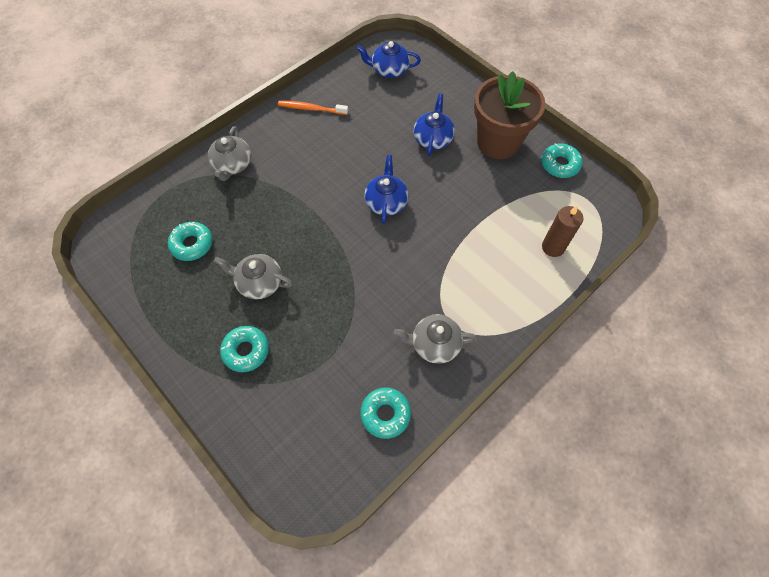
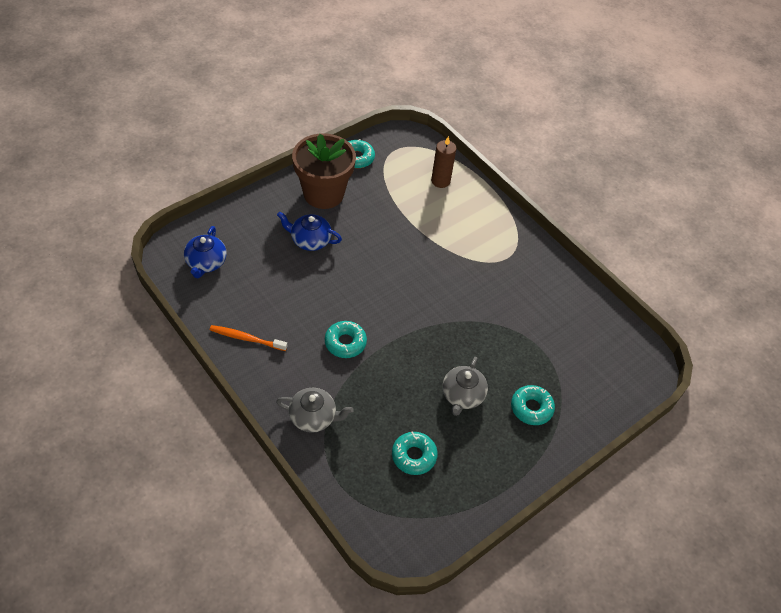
camera: 90 degrees left, 10 degrees down
(311, 109) = (246, 338): orange toothbrush -> orange toothbrush turned 90 degrees clockwise
(385, 414) = (584, 311): turquoise donut -> turquoise donut (345, 343)
(386, 202) = (381, 286): blue teapot -> none
(434, 344) = (525, 272): grey teapot -> none

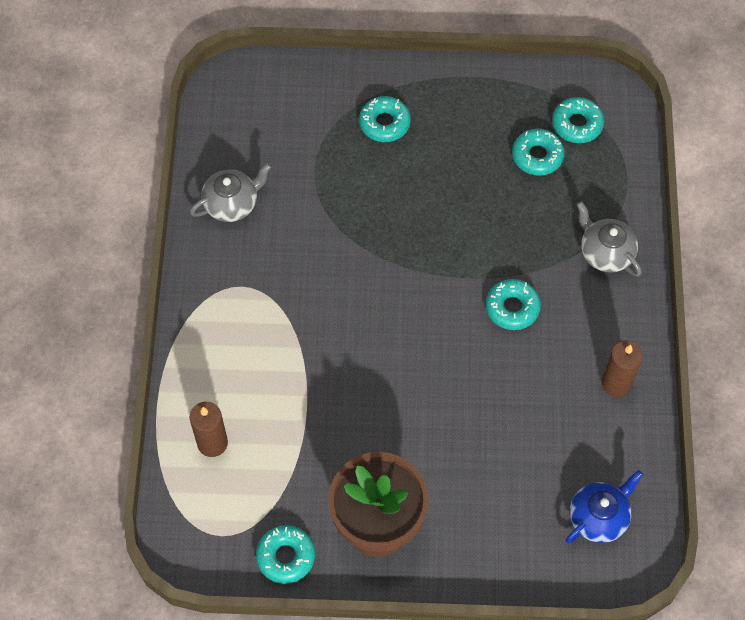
camera: 135 degrees left, 10 degrees up
(246, 338) = (616, 383): orange toothbrush -> brown candle
(310, 240) = (450, 465): blue teapot -> none
(407, 502) = (577, 124): none -> turquoise donut
(462, 395) = (440, 177): grey teapot -> grey teapot (232, 203)

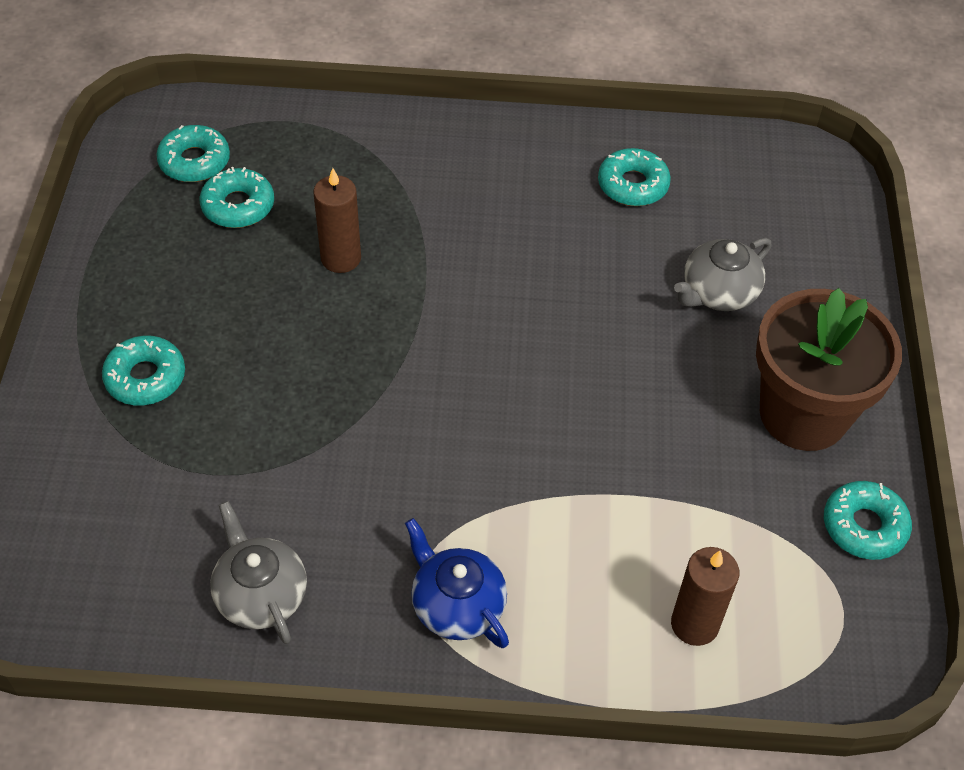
camera: 90 degrees left, 10 degrees down
(512, 308) = (474, 249): turquoise donut -> turquoise donut (632, 185)
(599, 517) = (763, 189): blue teapot -> blue teapot (456, 605)
(605, 252) = (398, 151): grey teapot -> grey teapot (718, 293)
(616, 383) = (585, 158): brown candle -> brown candle (341, 258)

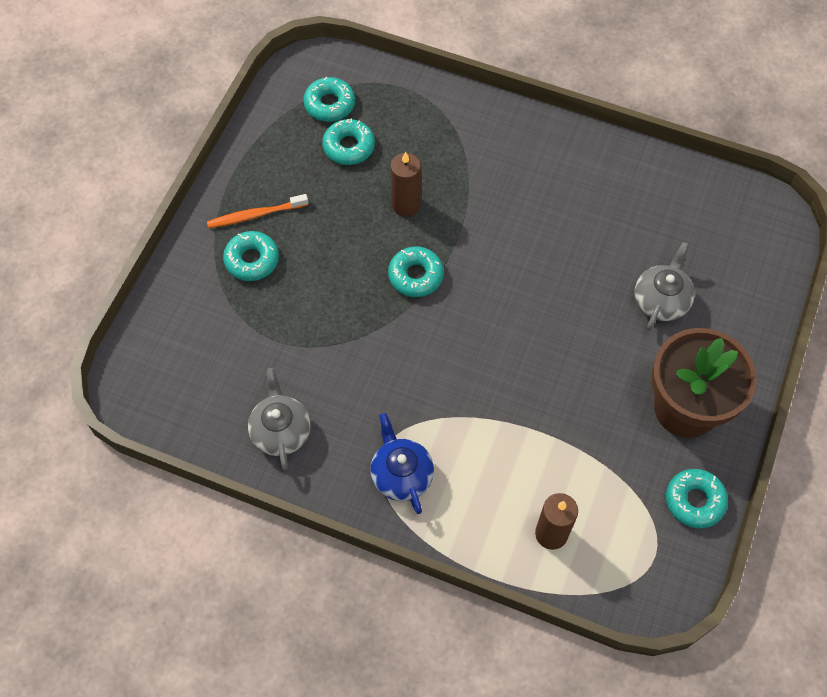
camera: 20 degrees right, 10 degrees up
(133, 319) = (255, 215): none -> orange toothbrush
(632, 185) = (631, 199): turquoise donut -> turquoise donut (415, 276)
(718, 293) = (661, 300): grey teapot -> grey teapot turned 135 degrees clockwise

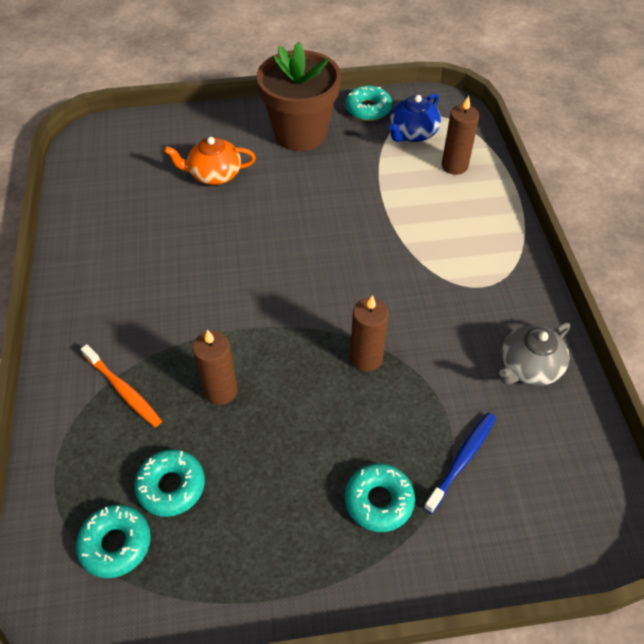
camera: 120 degrees left, 10 degrees down
(242, 330) = (462, 460): none -> blue toothbrush
(255, 215) = (320, 533): orange toothbrush -> orange toothbrush (123, 390)
(369, 316) = (366, 358): none -> brown candle
(401, 474) = (489, 265): blue teapot -> blue teapot (412, 133)
(415, 276) = (298, 343): turquoise donut -> none
(661, 300) = (214, 174): grey teapot -> orange teapot

